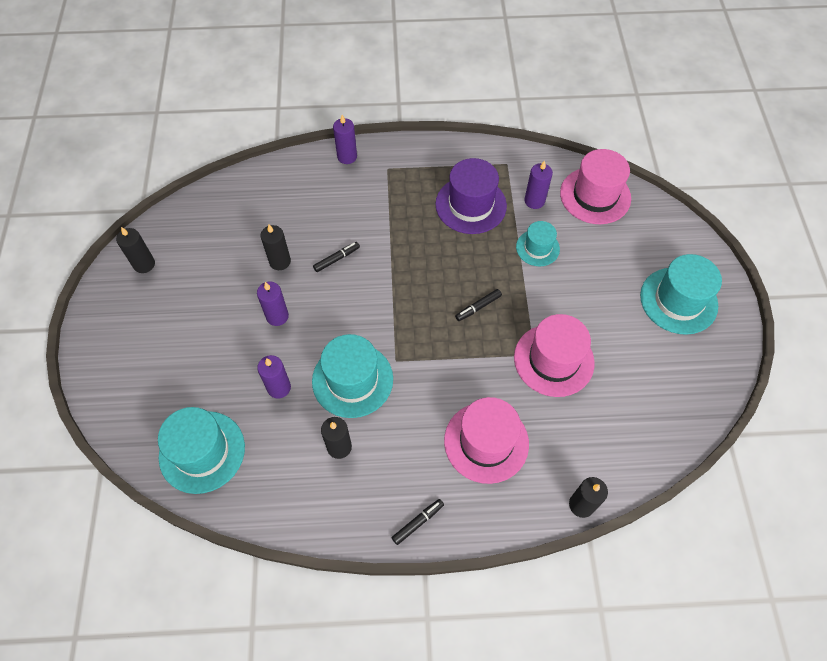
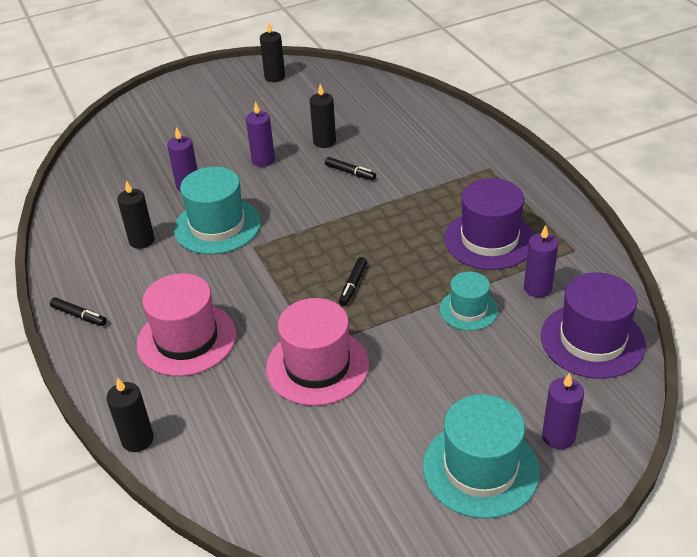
camera: 70 degrees right, 20 degrees down
(202, 451) = (108, 167): turquoise hat -> none
(347, 156) = (482, 138): purple candle -> purple candle (558, 436)
(478, 307) = (353, 285): black marker -> black marker turned 105 degrees counterclockwise
(595, 195) = (592, 340): pink hat -> purple hat

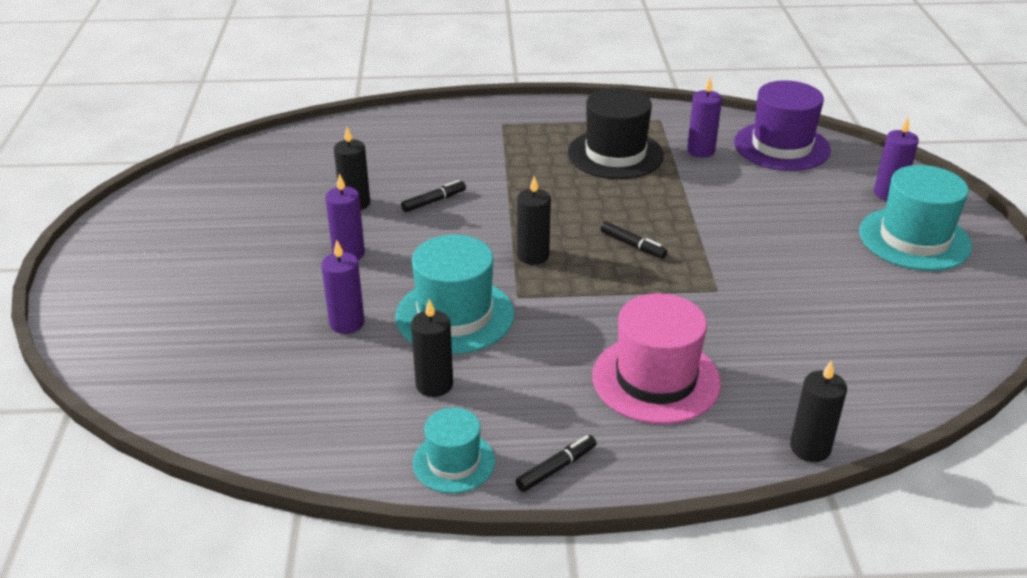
camera: 70 degrees left, 5 degrees down
(274, 77) = (167, 206): black candle -> black candle (533, 256)
(317, 366) = (746, 296): pink hat -> none
(468, 310) = (710, 191): turquoise hat -> turquoise hat (454, 462)
(489, 240) = (615, 154): purple hat -> black hat

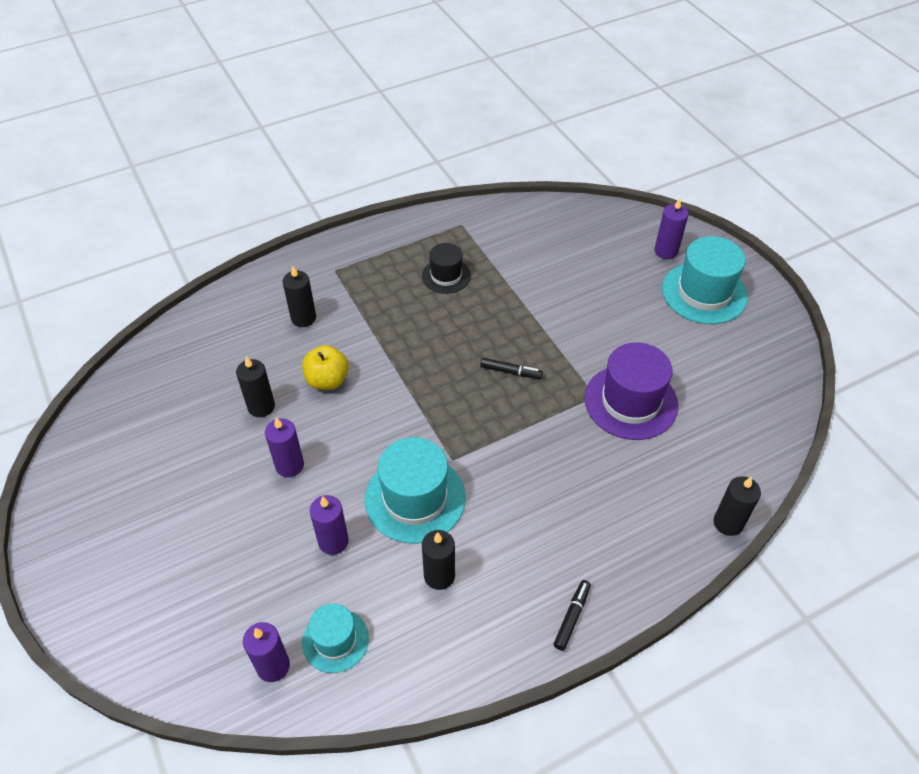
camera: 25 degrees left, 15 degrees up
(434, 201) = (327, 380): black marker -> yellow apple
(454, 462) = (496, 644): turquoise hat -> turquoise hat (335, 640)
(533, 256) = (441, 411): black candle -> black candle (303, 318)
(615, 154) = (446, 276): black hat -> black hat, size x0.59
(656, 379) = (596, 502): pink hat -> none
(700, 151) = (510, 250): purple candle -> purple candle (273, 666)
(781, 146) = (567, 225): purple hat -> purple hat (631, 402)

